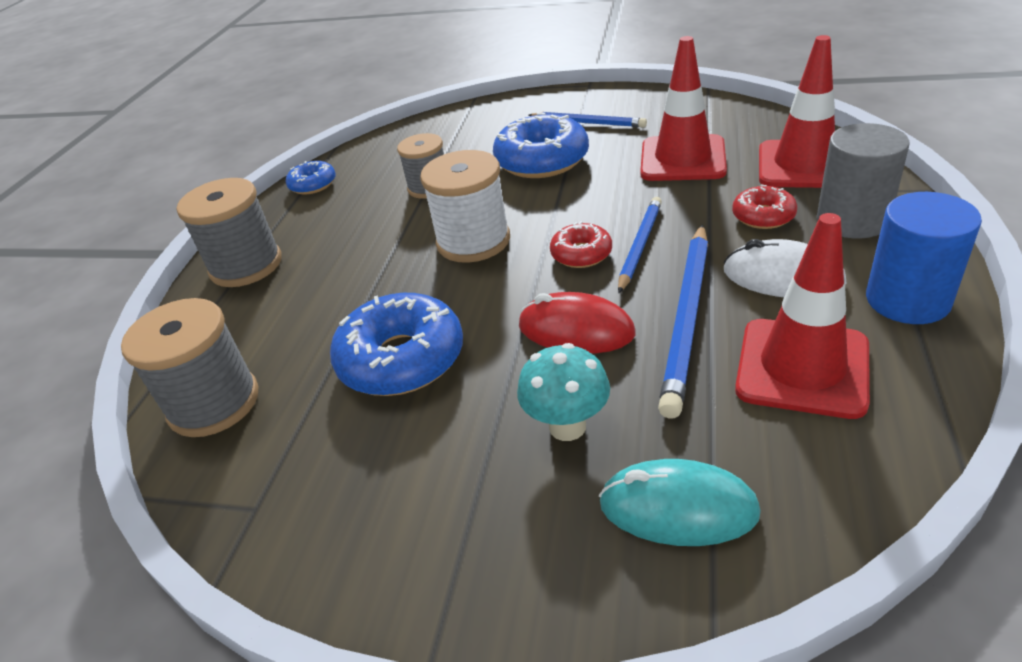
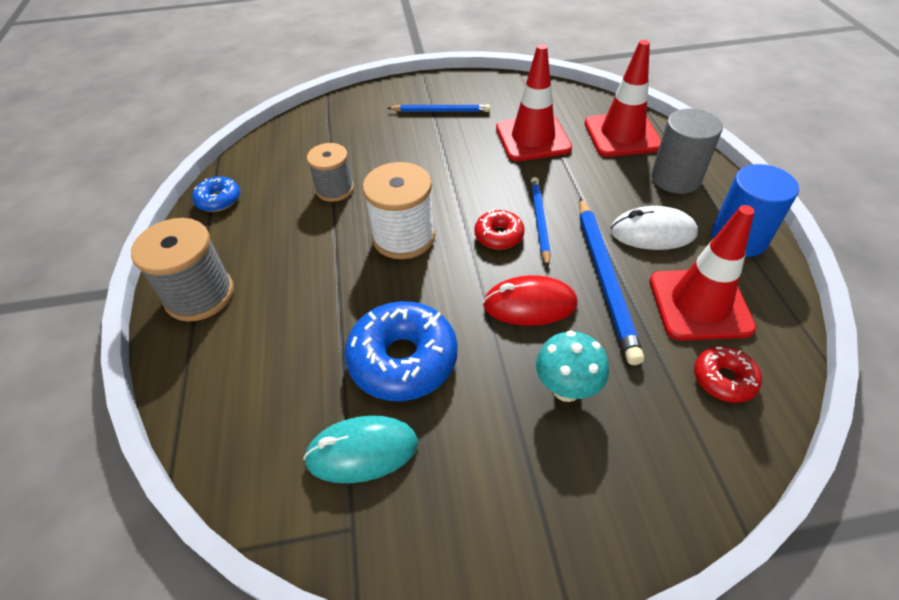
camera: 25 degrees left, 10 degrees up
(214, 403) = (252, 441): grey spool -> none
(542, 160) = (421, 151): blue donut -> none
(678, 508) = (674, 434): turquoise mouse -> turquoise mouse (362, 451)
(763, 216) = (615, 183): red donut -> red donut (723, 379)

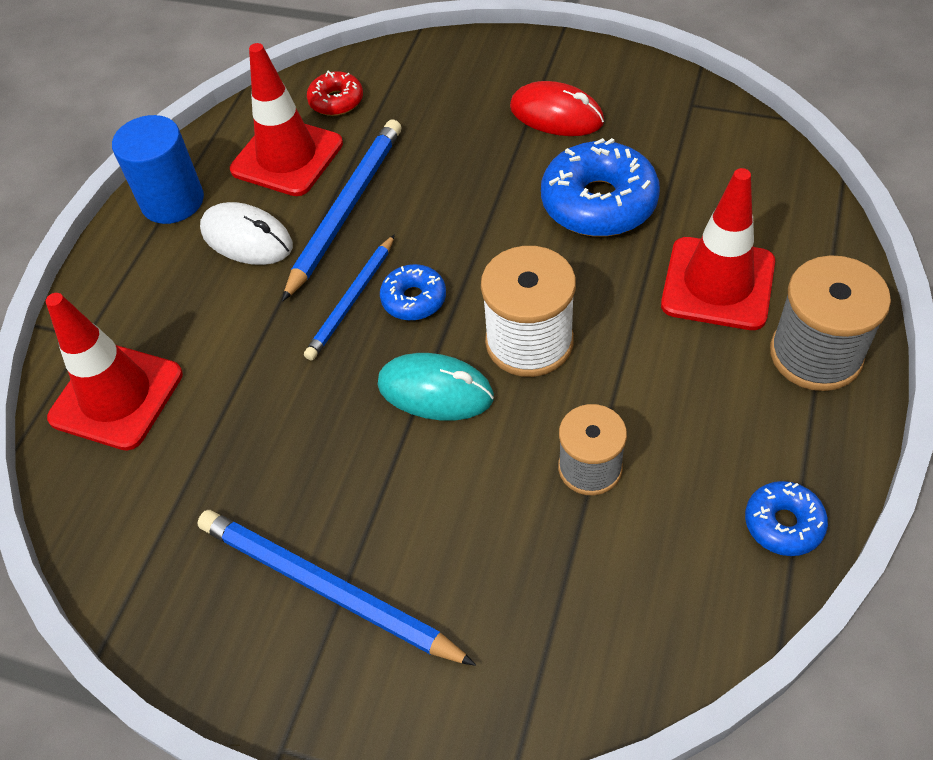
camera: 150 degrees left, 5 degrees up
(362, 451) = (666, 146): turquoise mouse -> turquoise mouse (435, 391)
(440, 111) = (327, 589): blue pencil -> blue pencil, size x1.57
(499, 236) = (414, 299): red donut -> blue donut
(529, 304) = (442, 210): red mouse -> red mouse (556, 115)
(533, 138) = (239, 446): red traffic cone -> red traffic cone (718, 284)
(566, 389) = (467, 134): turquoise mushroom -> none
(675, 178) = (140, 296): grey cylinder -> none

